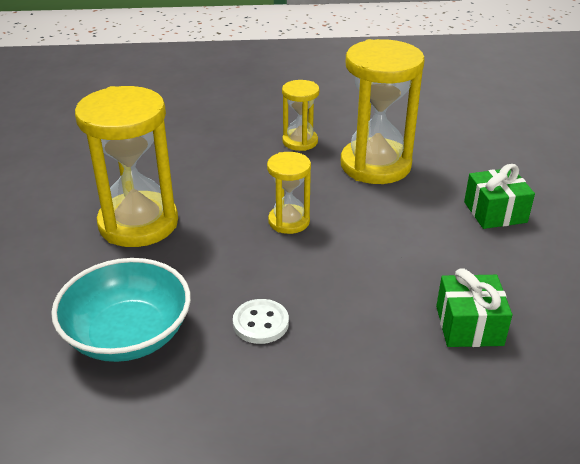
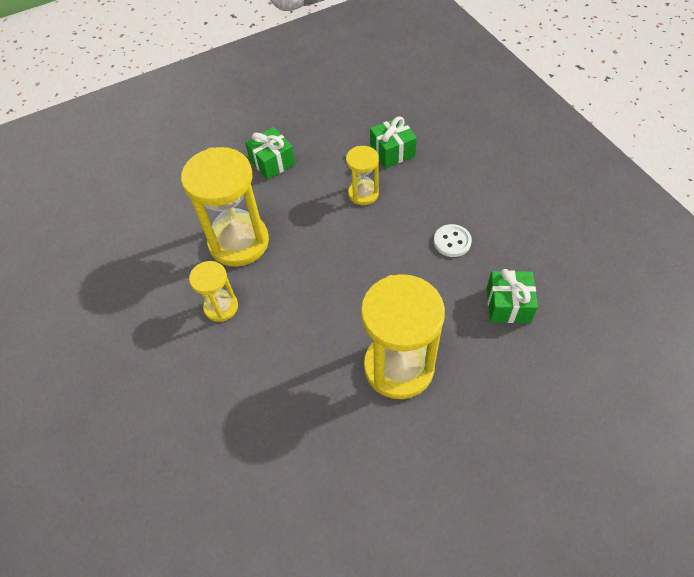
camera: 110 degrees left, 20 degrees up
(128, 334) = (508, 304): turquoise bowl -> green gift
(289, 221) = (342, 268): yellow hourglass -> yellow hourglass (363, 193)

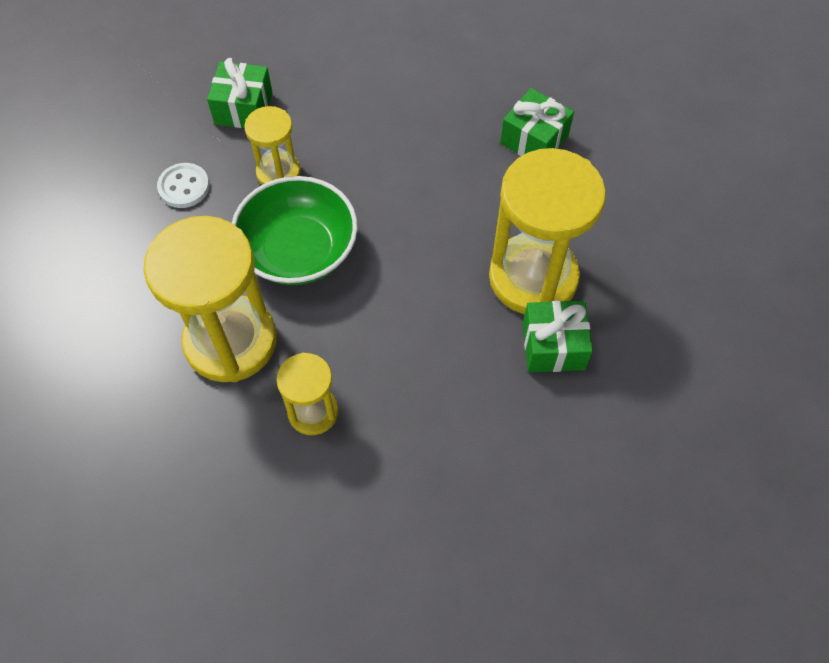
camera: 60 degrees left, 5 degrees up
(272, 162) = (135, 236): green gift -> green gift (553, 346)
(319, 235) = (299, 250): none -> green bowl
(452, 241) = (419, 135): white button -> white button (184, 187)

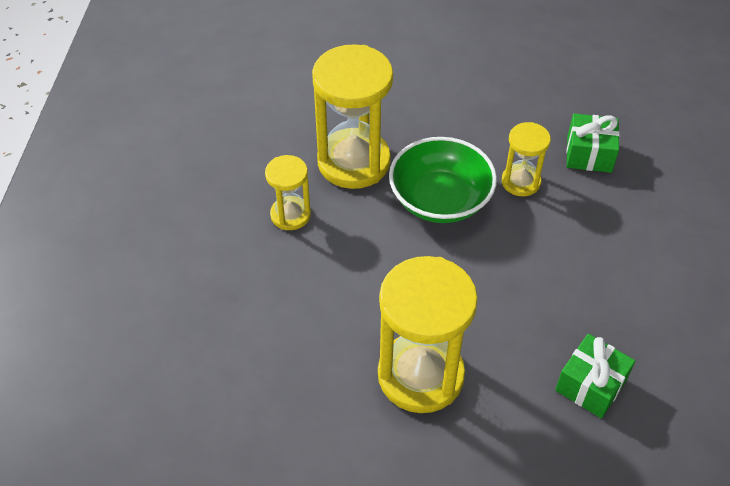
camera: 90 degrees right, 10 degrees down
(184, 187) = (498, 123): white button -> none
(553, 346) = (346, 388): green gift -> none

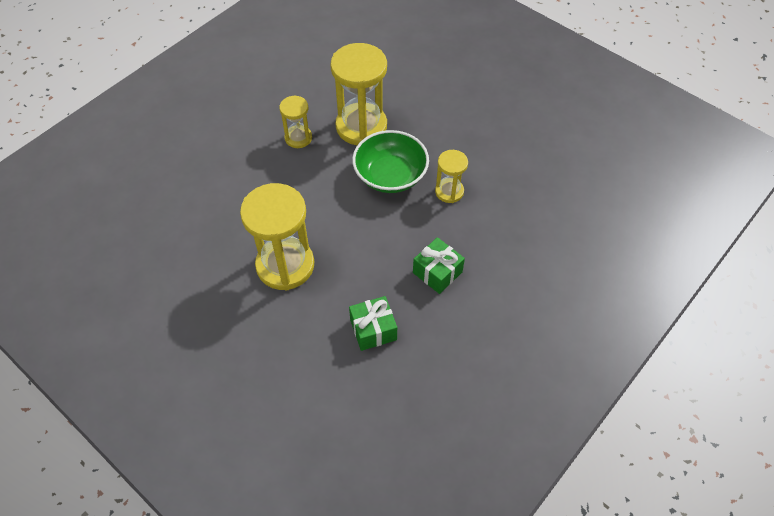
camera: 35 degrees right, 5 degrees up
(589, 154) = (510, 198): green gift -> green gift (437, 272)

